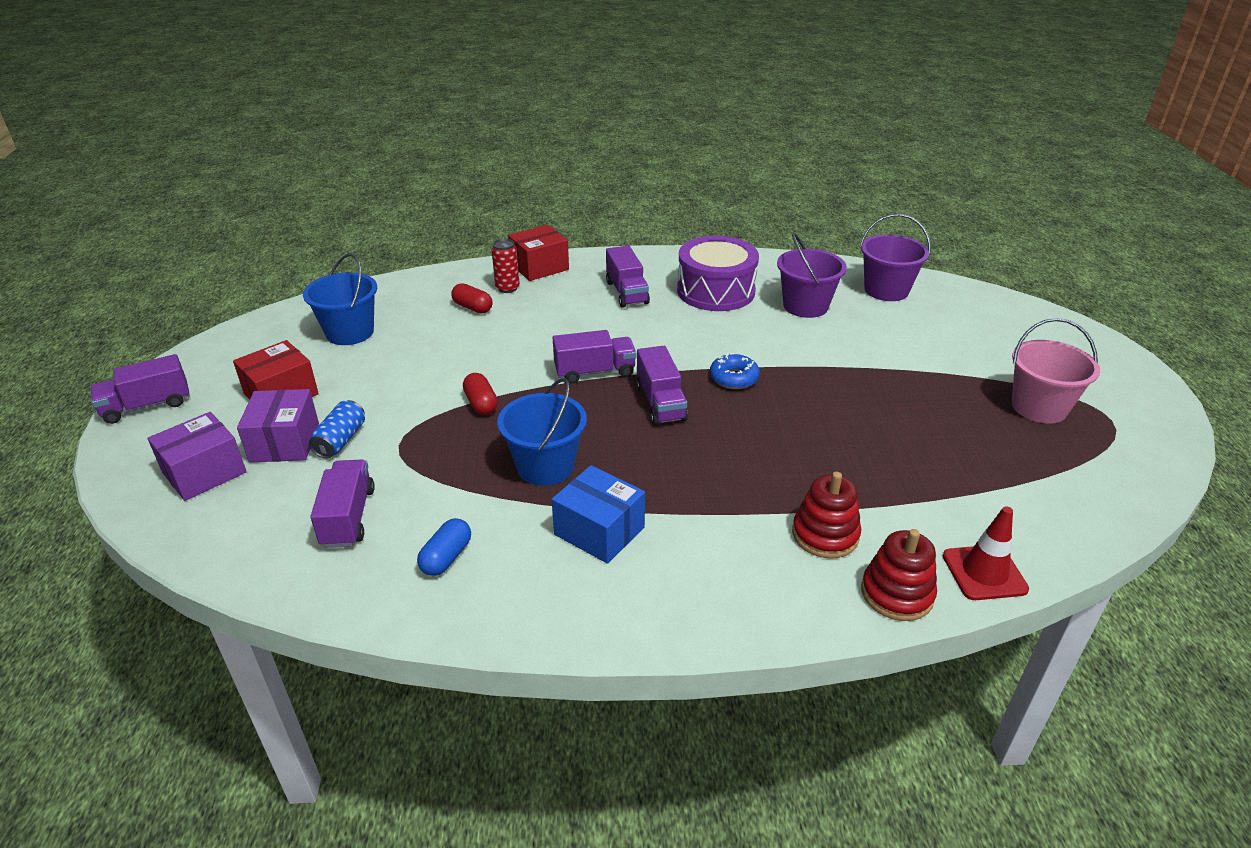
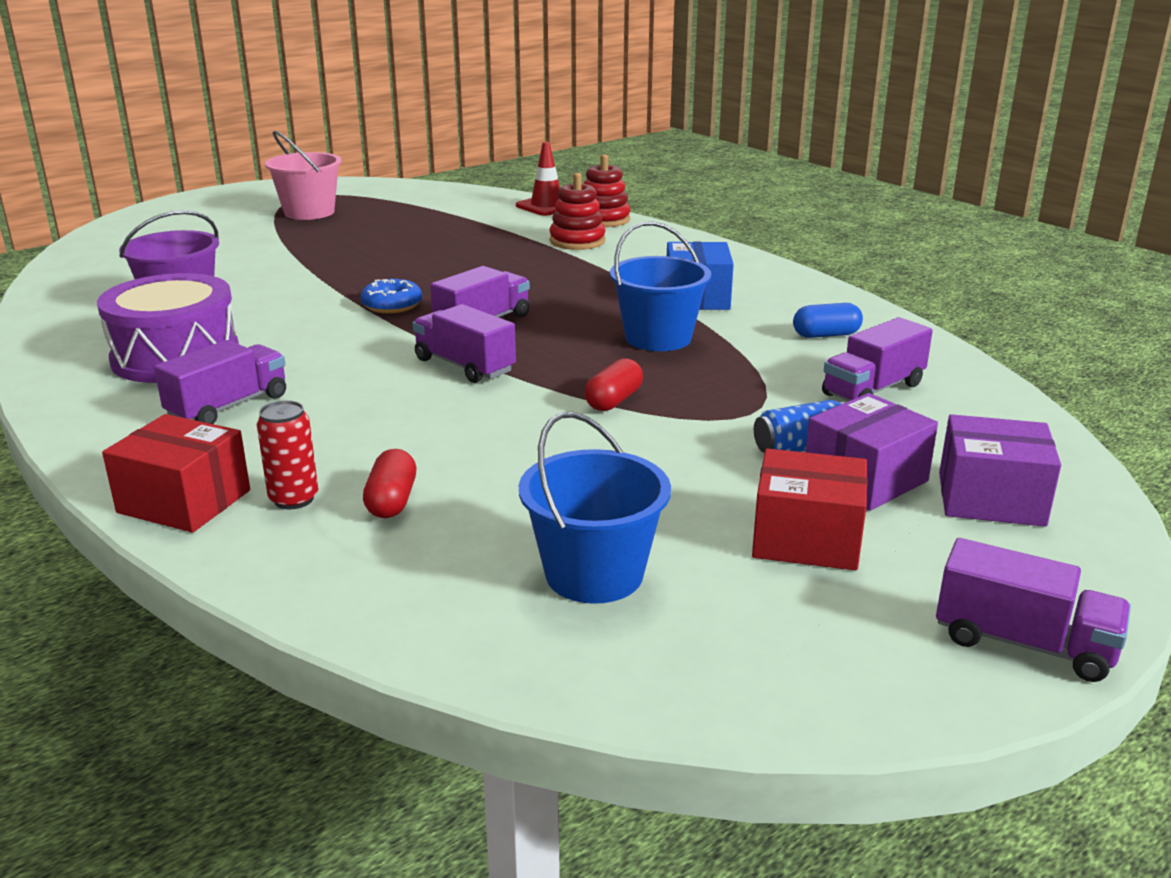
camera: 125 degrees left, 10 degrees down
(886, 290) = (102, 281): purple bucket -> none

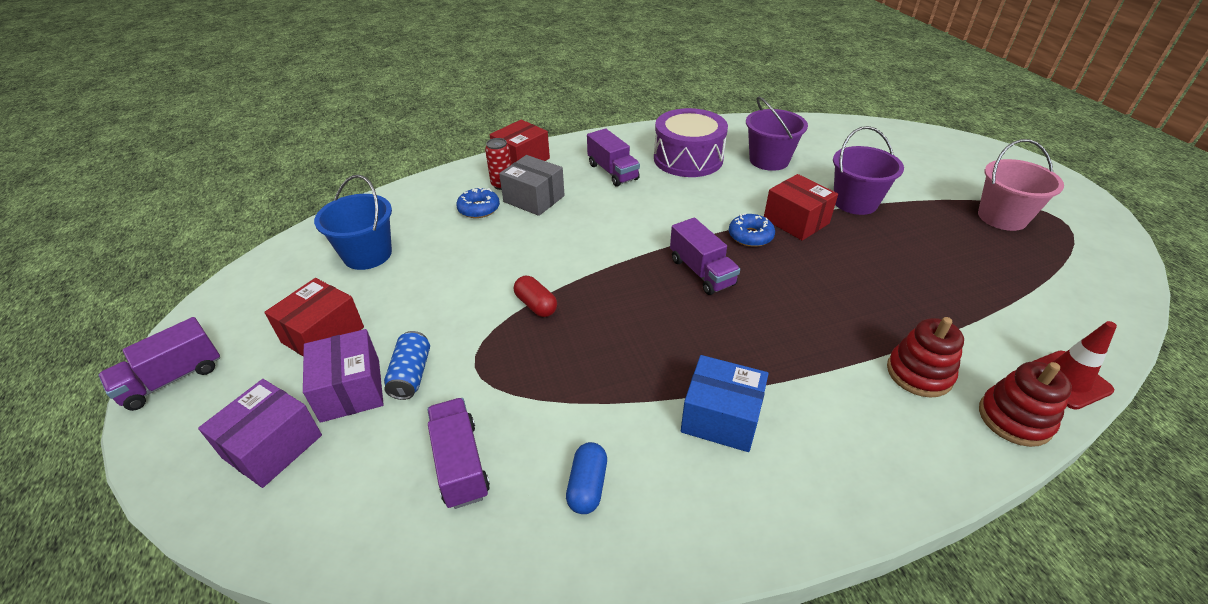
camera: 110 degrees right, 15 degrees up
(293, 263) = (855, 202): none -> purple bucket
(340, 457) = (534, 199): none -> grey box
(347, 286) = (796, 221): none -> red box
(391, 501) = (479, 209): red capsule -> blue donut
(464, 366) = (626, 252): purple truck -> none
(658, 338) = (632, 359): blue bucket -> none

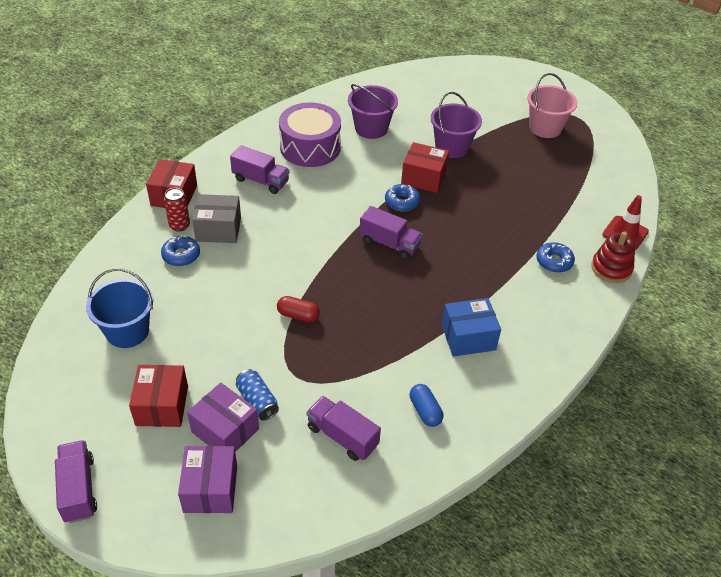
camera: 35 degrees left, 5 degrees up
(172, 379) = (79, 489): purple truck -> purple truck turned 150 degrees clockwise
(919, 373) = (554, 261): red stacking toy -> blue donut

